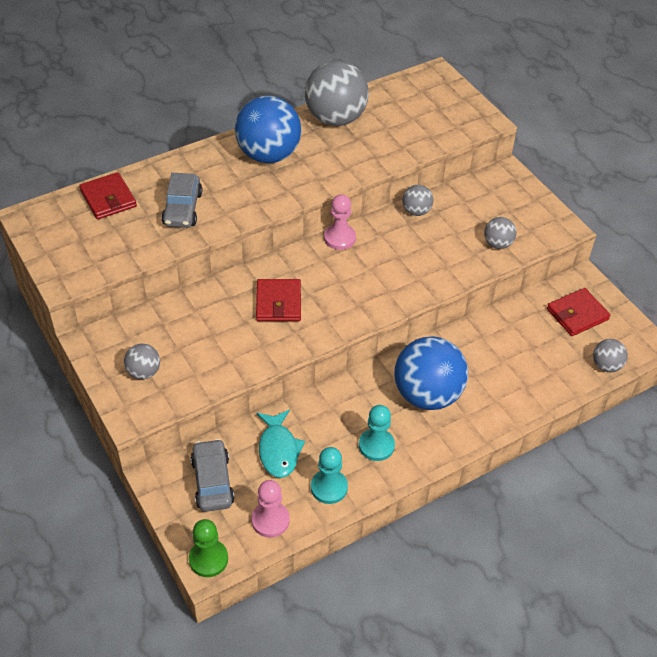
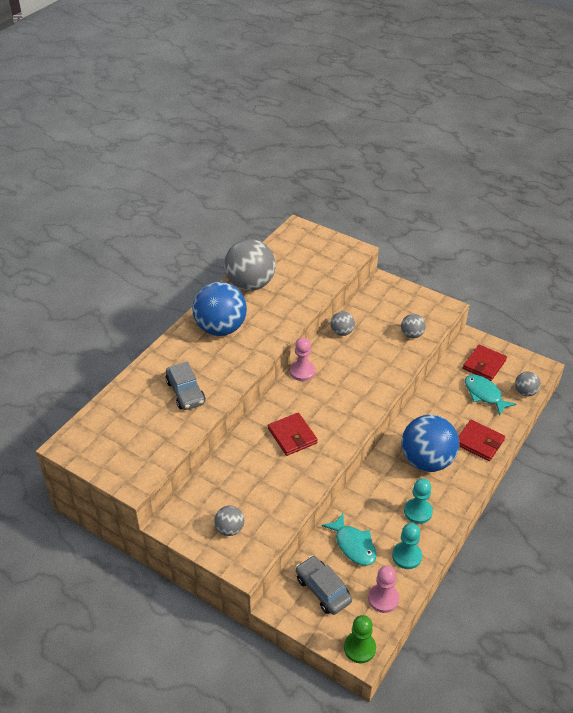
camera: 25 degrees left, 5 degrees down
(108, 198) = (122, 406): red wallet -> red wallet (479, 442)
(552, 348) = (484, 394): none -> turquoise fish

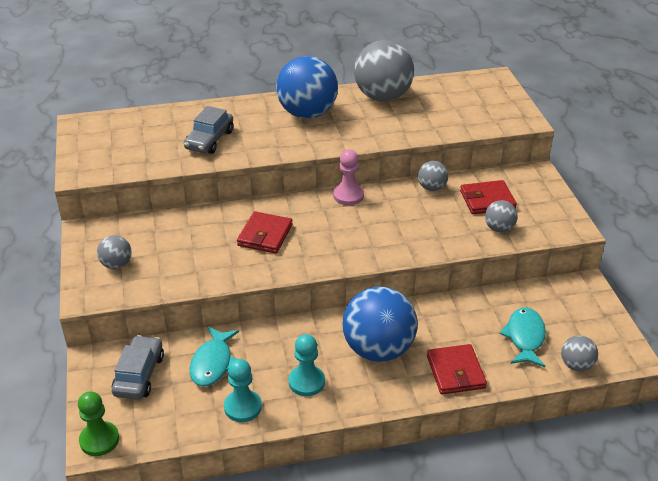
camera: 45 degrees right, 5 degrees down
(383, 599) = (173, 421): pink pawn -> none
(484, 364) = (565, 313): red wallet -> red wallet (487, 200)

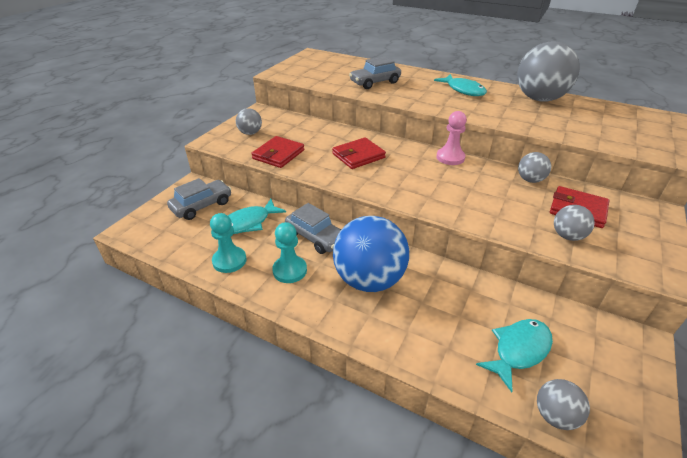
camera: 40 degrees right, 0 degrees up
(99, 440) = (133, 229): green pawn -> none
(292, 340) = (315, 237): none -> grey car
(307, 113) = (463, 90): blue ball -> turquoise fish
(455, 372) = (415, 338): red wallet -> red wallet (278, 154)

